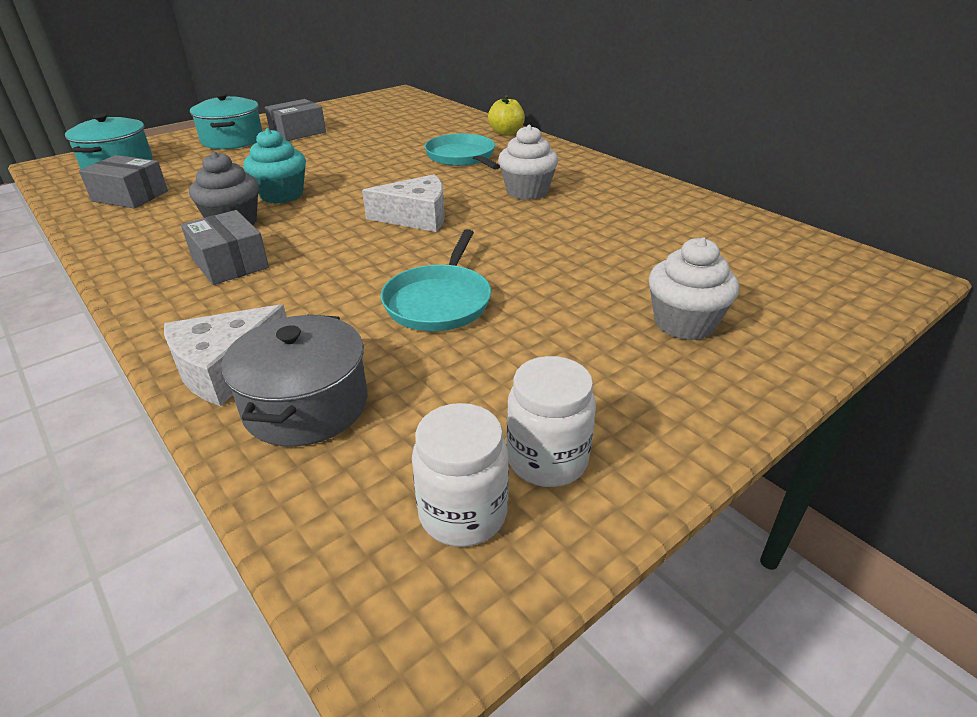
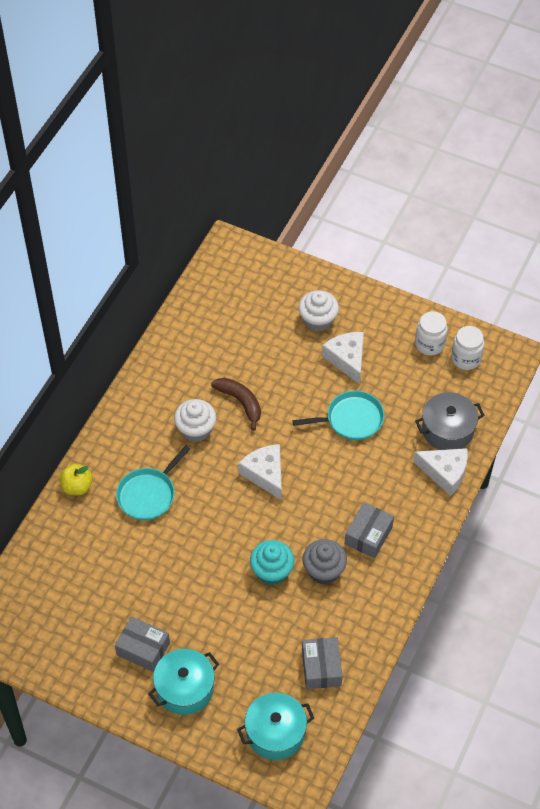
camera: 115 degrees left, 20 degrees up
(548, 224) = (240, 402): none -> brown banana
(572, 331) = (347, 359): none -> white cheese

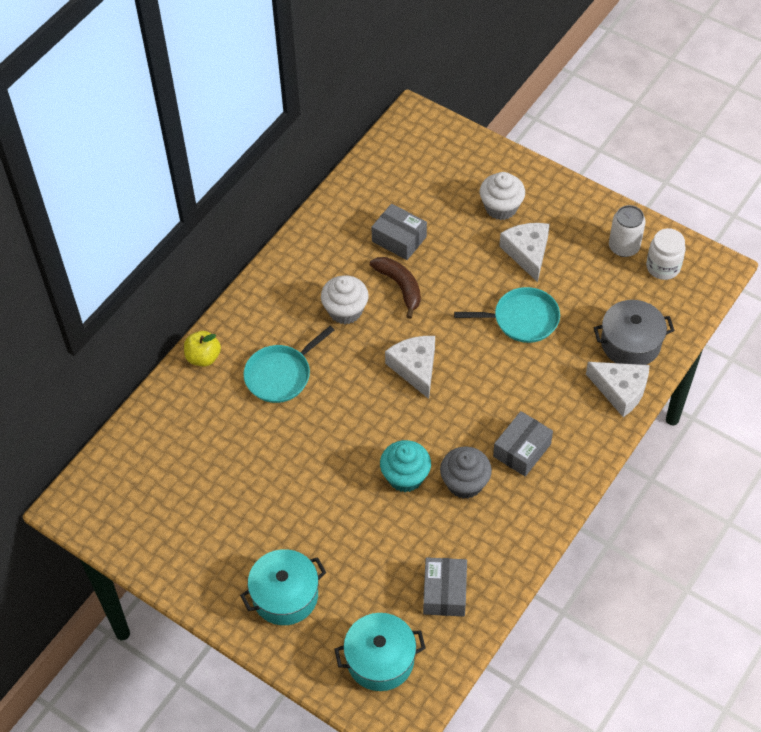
camera: 10 degrees right, 0 degrees up
(143, 649) = (246, 545): grey box -> grey box (399, 239)
(429, 344) = (624, 247): white jar -> white can

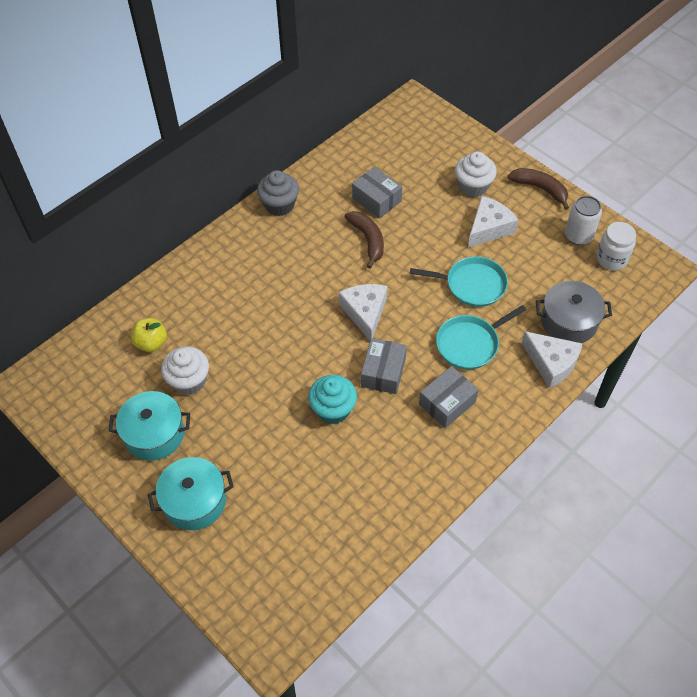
camera: 10 degrees right, 0 degrees up
(203, 357) = (179, 274): yellow apple -> yellow apple (151, 343)
(280, 375) = (243, 300): turquoise pan -> turquoise pan (470, 344)
(345, 311) = (314, 253): white cupcake -> white cupcake (189, 381)
(380, 660) = (268, 580): turquoise pot -> turquoise pot (154, 434)
(444, 592) = (344, 525): grey box -> grey box (383, 372)
(465, 483) = (387, 424): grey cupcake -> grey cupcake (279, 205)
(527, 253) = (489, 228): white cheese -> white cheese turned 45 degrees clockwise
(574, 199) = (540, 189): none -> brown banana

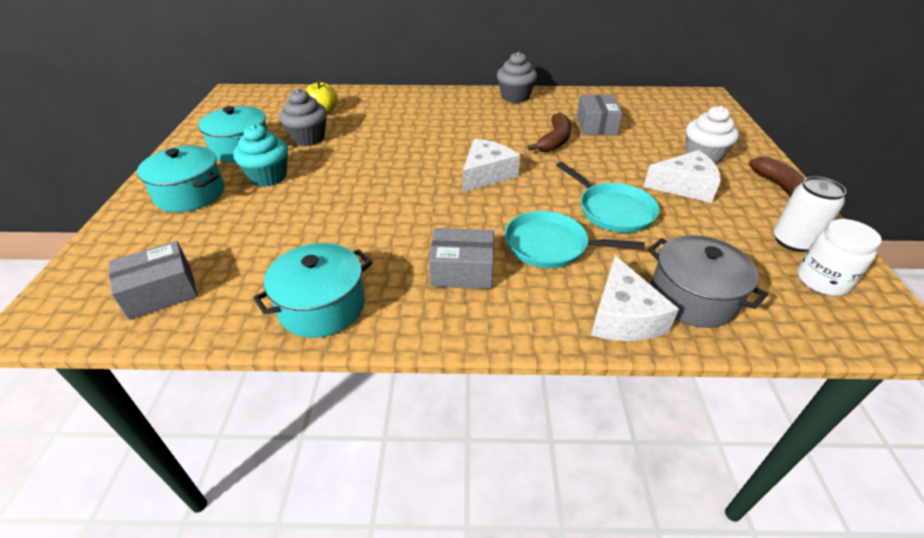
camera: 45 degrees right, 15 degrees down
(189, 381) = (308, 138): white cupcake -> grey cupcake
(333, 409) = (365, 210): turquoise cupcake -> turquoise cupcake (268, 177)
(383, 372) = (441, 214): grey box -> grey box (161, 292)
(409, 491) = (322, 306): none -> turquoise pot

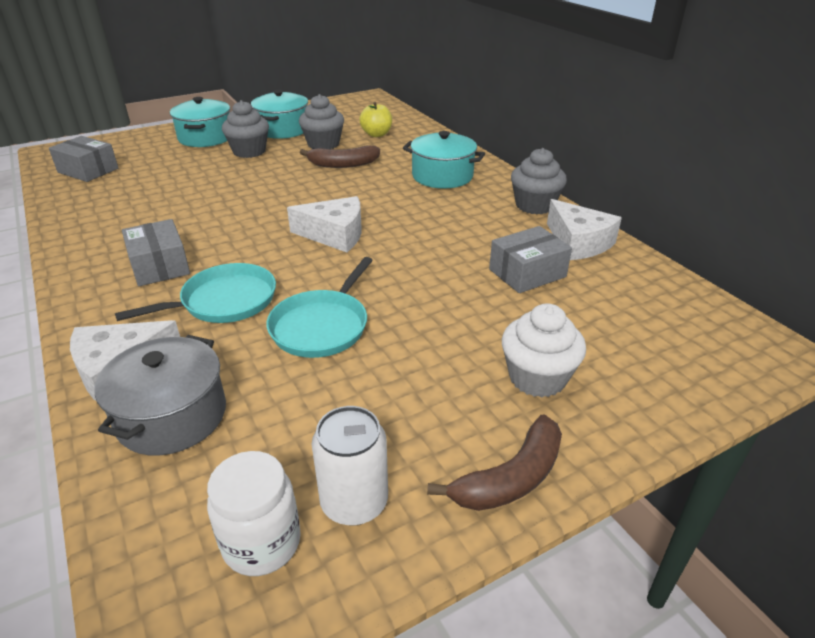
camera: 60 degrees right, 5 degrees down
(268, 177) = (249, 151): turquoise cupcake -> grey cupcake
(322, 306) = (90, 224): turquoise pot -> turquoise pot (442, 176)
(550, 245) = (224, 301): turquoise pan -> turquoise pan turned 75 degrees clockwise
(554, 140) = (452, 254): brown banana -> brown banana (343, 164)
(684, 186) = (429, 372): white cheese -> white cheese (578, 243)

